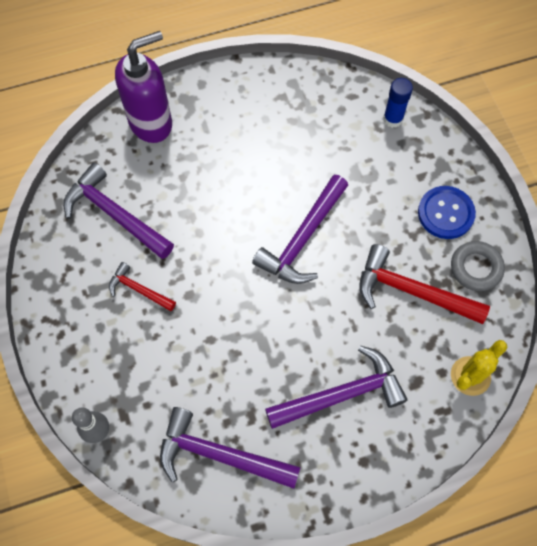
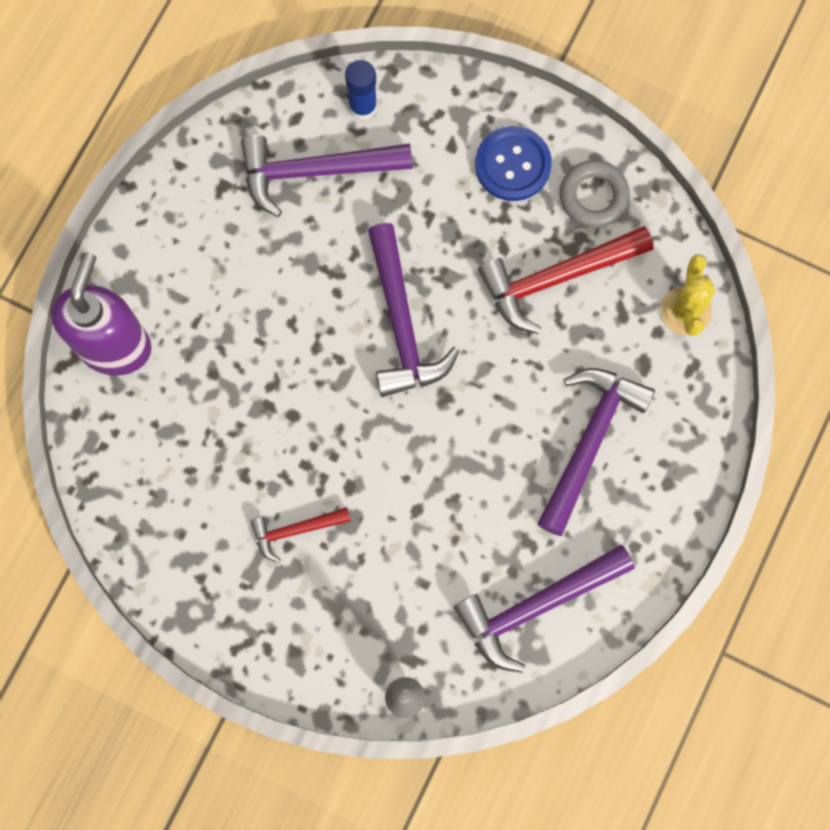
camera: 45 degrees left, 10 degrees up
(114, 214) = (186, 479): purple hammer -> purple hammer (315, 171)

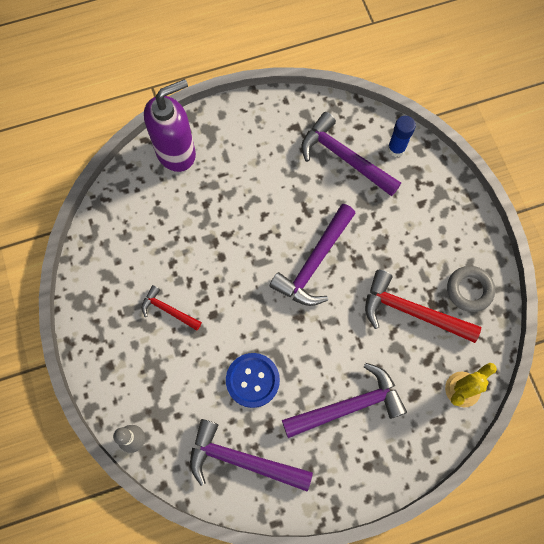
camera: 45 degrees right, 5 degrees down
(513, 165) = (443, 238): blue button -> blue button (252, 380)

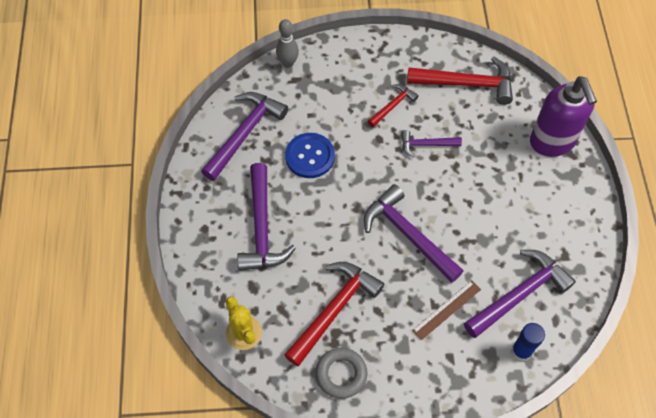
camera: 105 degrees right, 10 degrees down
(123, 241) = (467, 84): none -> red hammer
(208, 267) = (426, 144): none -> purple hammer
(379, 214) = (446, 309): none -> brown ruler

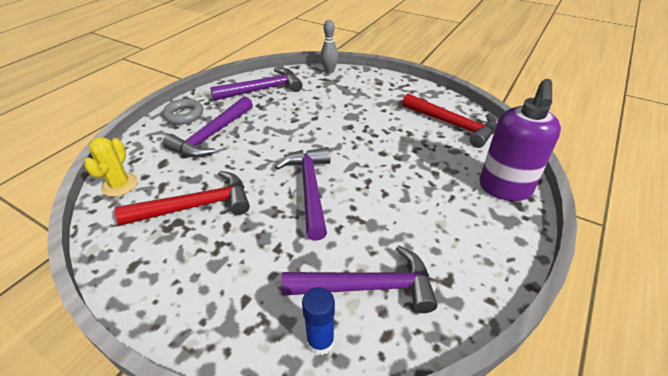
camera: 35 degrees right, 20 degrees down
(310, 156) = (290, 115): blue button -> none
(341, 374) = (143, 253): grey ring -> grey ring (184, 115)
(393, 105) = (380, 114): red hammer -> none
(426, 144) = (383, 143): purple hammer -> none
(446, 309) = (284, 258): brown ruler -> none

